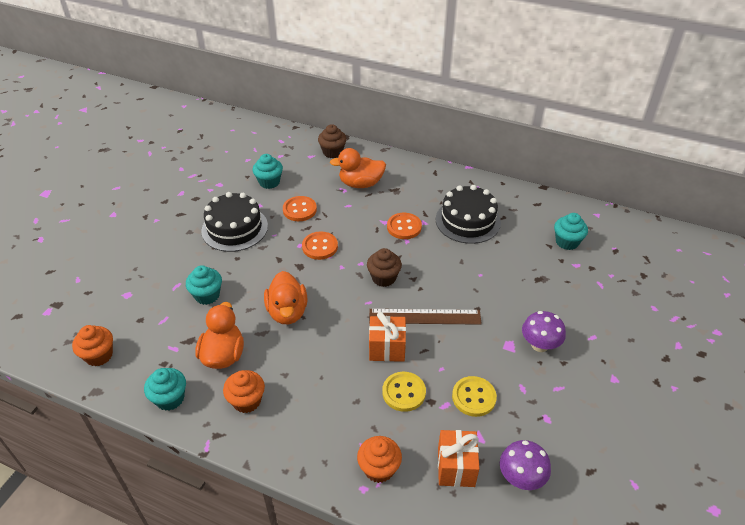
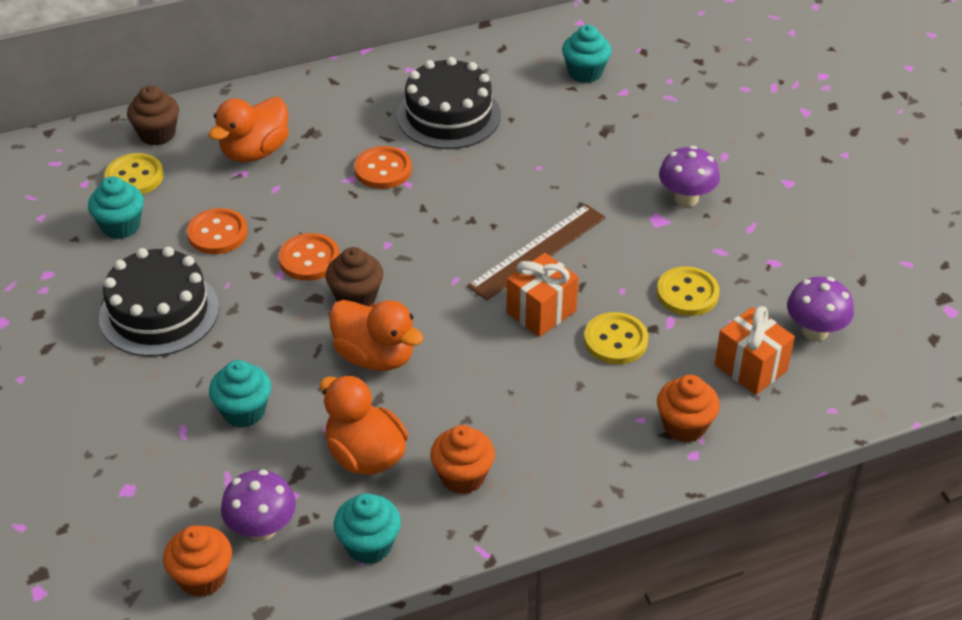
camera: 45 degrees left, 0 degrees up
(145, 353) = (262, 528): none -> purple mushroom
(301, 165) = (134, 177): none -> yellow button
(384, 278) = (437, 242): brown cupcake -> brown cupcake (356, 297)

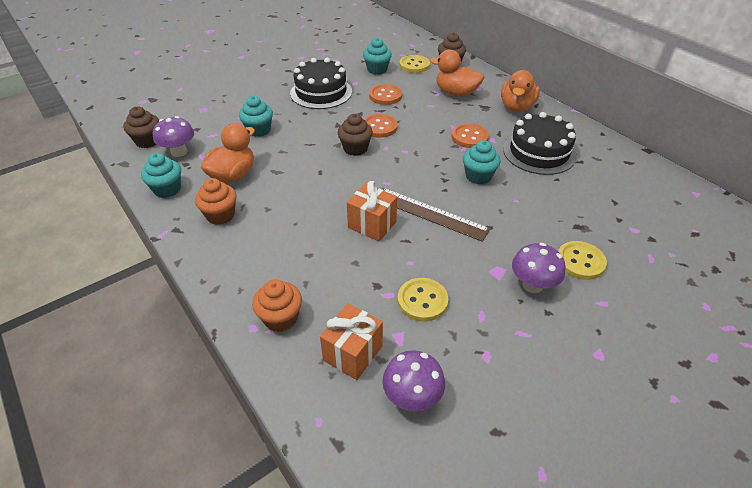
camera: 75 degrees right, 0 degrees up
(202, 577) = (148, 141): orange cupcake -> brown cupcake
(375, 356) = (310, 164): orange duck -> orange duck (516, 107)
(585, 72) = (638, 205): turquoise cupcake -> turquoise cupcake (478, 176)
(615, 340) = (357, 266): yellow button -> yellow button (580, 261)

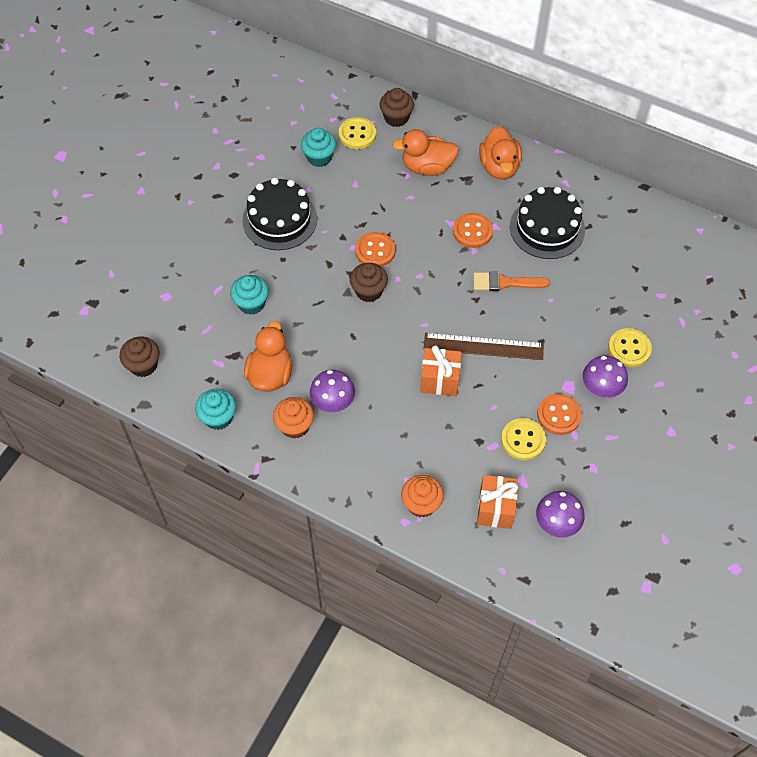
camera: 25 degrees left, 15 degrees up
(179, 152) = (190, 366): purple mushroom -> purple mushroom (333, 402)
(385, 96) = (354, 199): orange button -> orange button (559, 415)
(478, 176) = (505, 283): turquoise cupcake -> orange brush

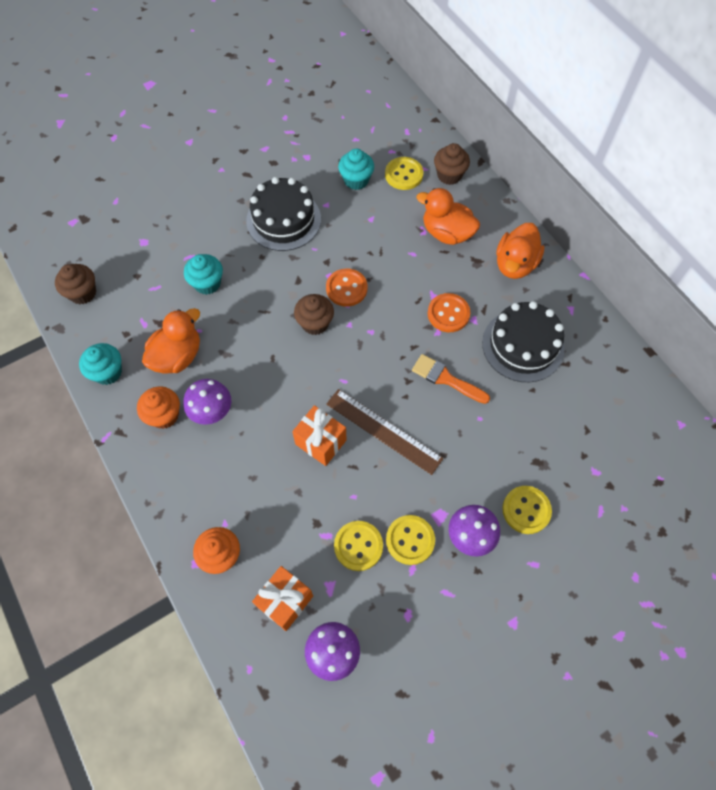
camera: 30 degrees right, 5 degrees up
(559, 415) = (410, 540): orange button -> yellow button

